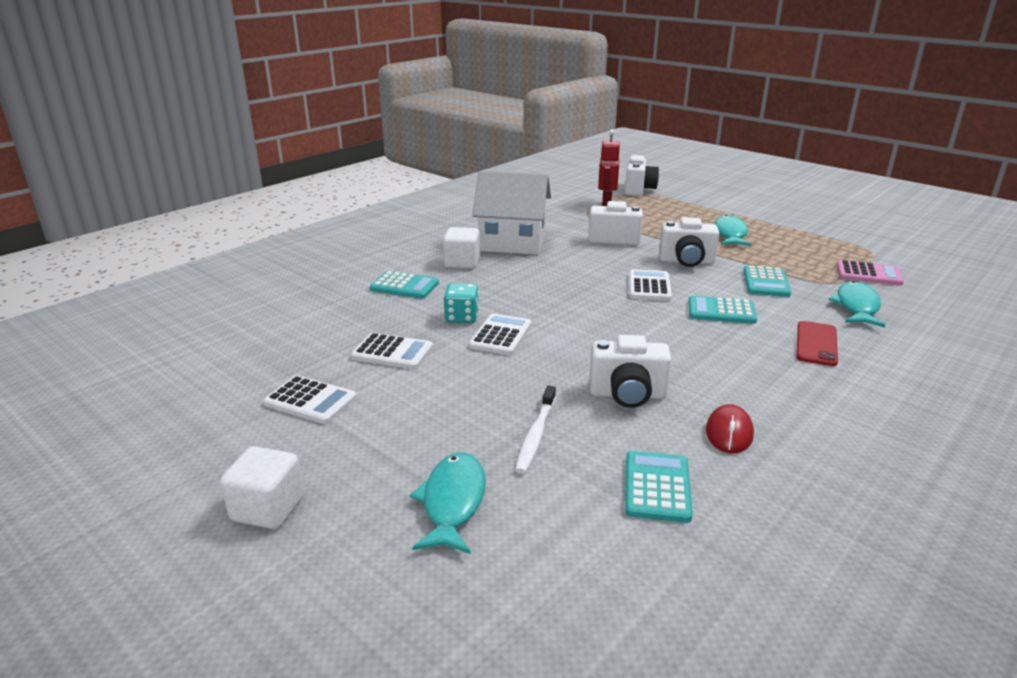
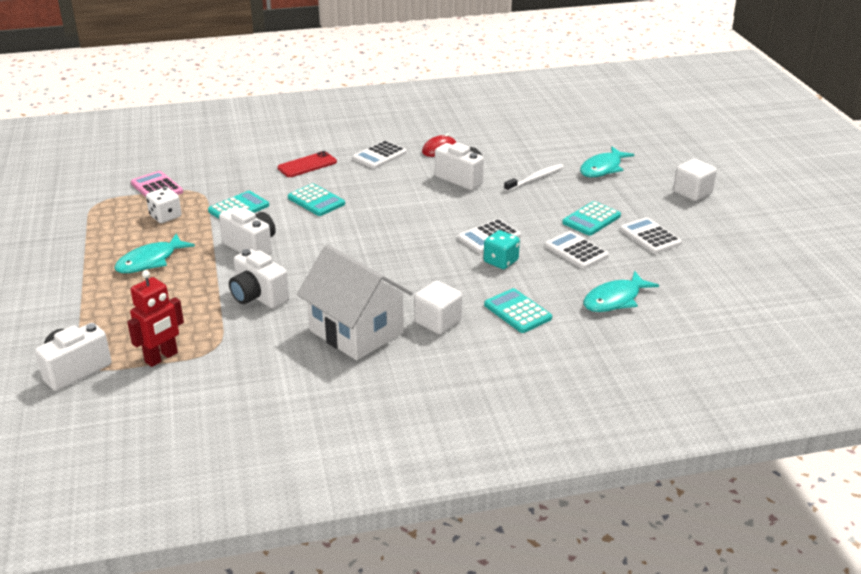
camera: 145 degrees left, 5 degrees up
(649, 286) = (325, 236): white calculator -> white calculator (379, 156)
(657, 487) = (505, 145): turquoise calculator -> turquoise calculator (591, 219)
(799, 259) = (165, 216): none -> white dice
(856, 306) = (228, 173): turquoise fish -> turquoise fish (615, 300)

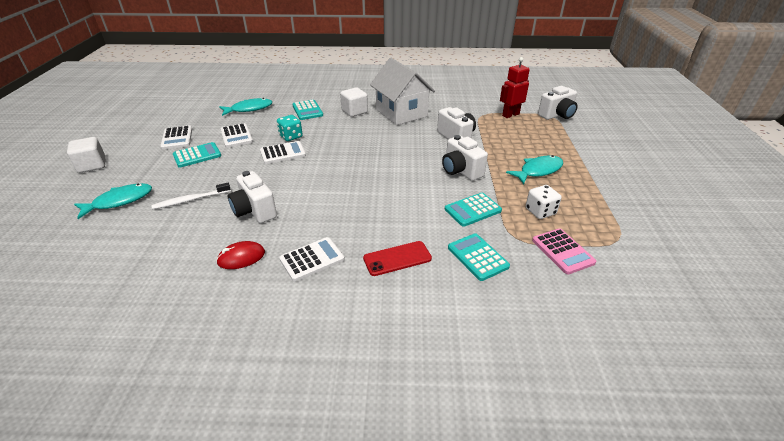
camera: 165 degrees left, 5 degrees up
(316, 201) = (400, 207): turquoise calculator -> turquoise calculator (477, 257)

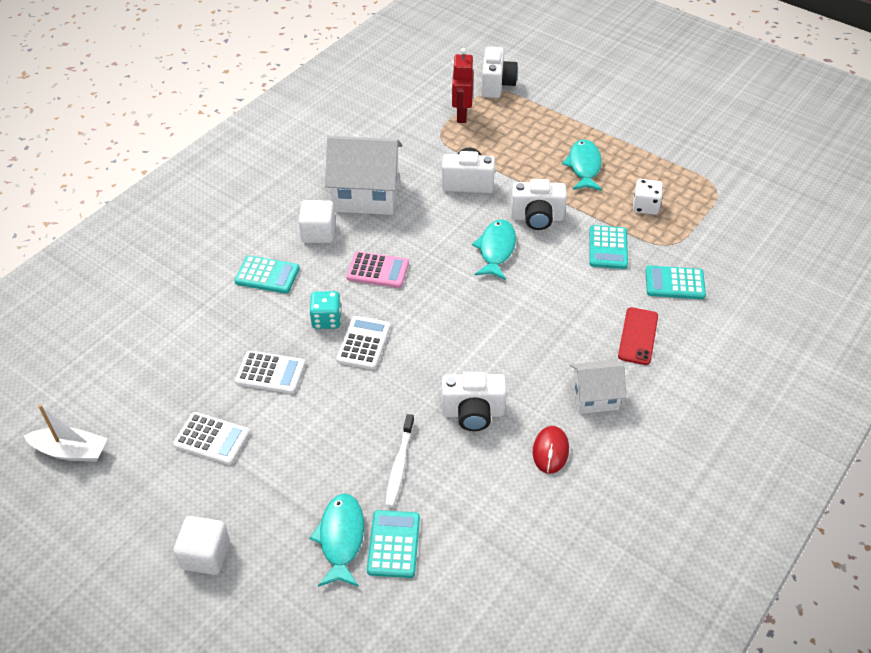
camera: 55 degrees left, 10 degrees up
(149, 110) = (70, 451): none -> white boat
(197, 155) = (288, 430): turquoise calculator -> turquoise calculator (393, 544)
(249, 109) = (196, 332): turquoise fish -> turquoise fish (496, 249)
(312, 259) = (594, 397): white calculator -> white house
(562, 251) = (705, 228): pink calculator -> pink calculator (378, 270)

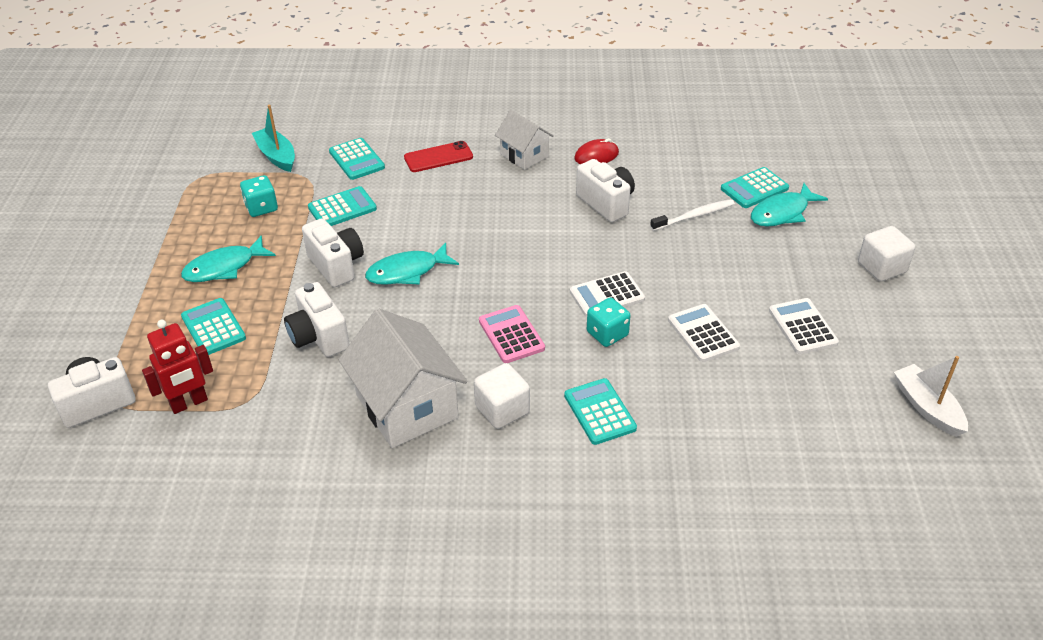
camera: 125 degrees left, 5 degrees down
(522, 143) = (213, 327): none -> turquoise calculator
(645, 206) = (261, 208): white dice -> turquoise dice
(717, 239) = (277, 156): none -> turquoise boat

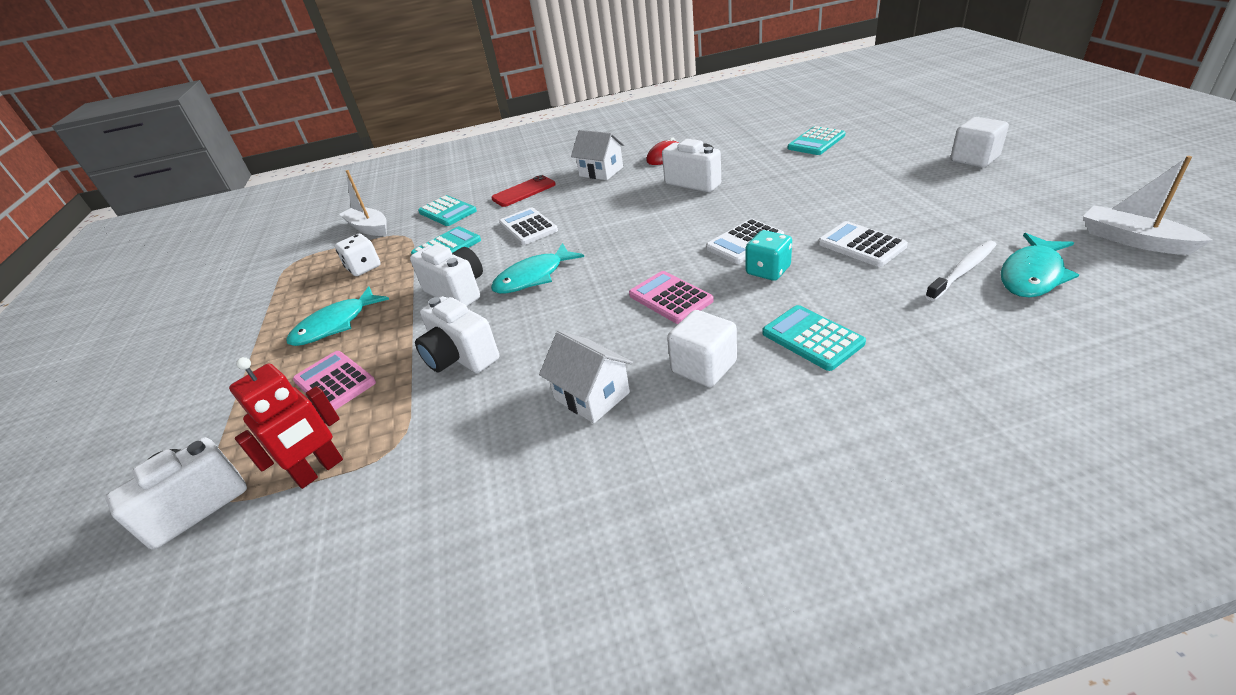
camera: 10 degrees left, 5 degrees down
(213, 327) = (335, 382): turquoise calculator -> pink calculator
(261, 208) = (364, 268): turquoise dice -> white dice
(277, 156) = (369, 228): turquoise boat -> white boat
(407, 407) = (592, 396): white house -> white house, size x0.57
(694, 216) = (780, 170): white toothbrush -> white toothbrush (962, 271)
(782, 213) = (854, 149): turquoise fish -> turquoise fish (1032, 275)
(802, 327) = (949, 215): white calculator -> white calculator (528, 227)

